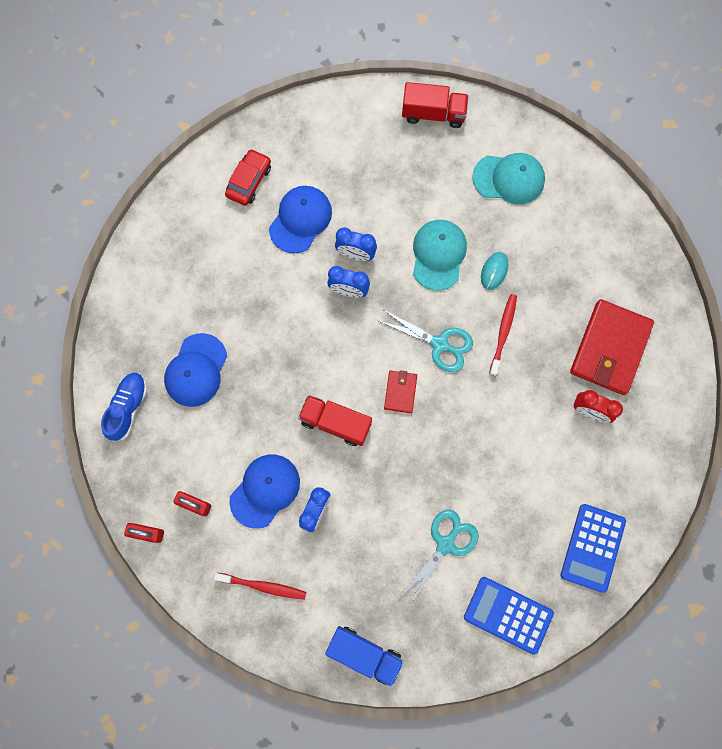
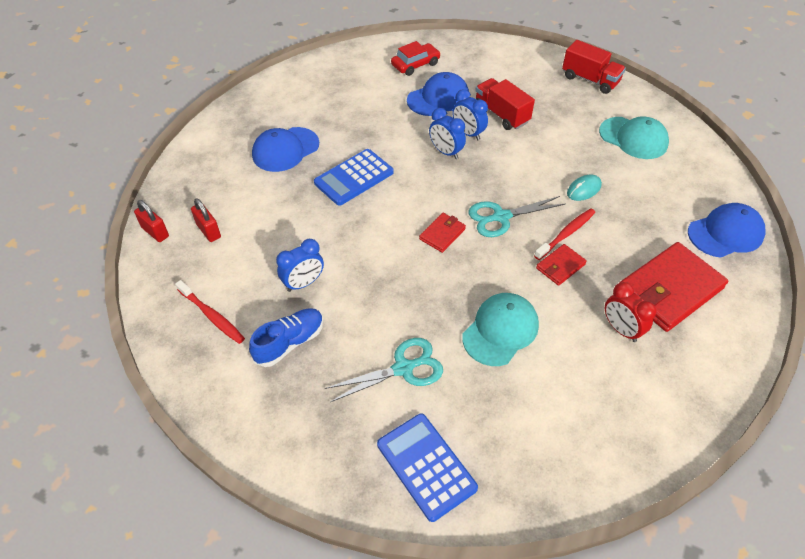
camera: 30 degrees right, 25 degrees down
(128, 408) = (215, 149): blue shoe -> blue shoe (289, 343)
(265, 490) = (272, 248): blue cap -> blue cap (725, 233)
(335, 423) = (369, 230): red truck -> red truck (501, 114)
(364, 654) = (256, 421): blue truck -> none
(438, 255) = (539, 160): turquoise cap -> turquoise cap (500, 330)
(439, 344) = (501, 217): turquoise scissors -> turquoise scissors turned 105 degrees clockwise
(515, 372) = (560, 266): none -> red wallet
(592, 548) = (559, 451): blue calculator -> blue calculator (354, 177)

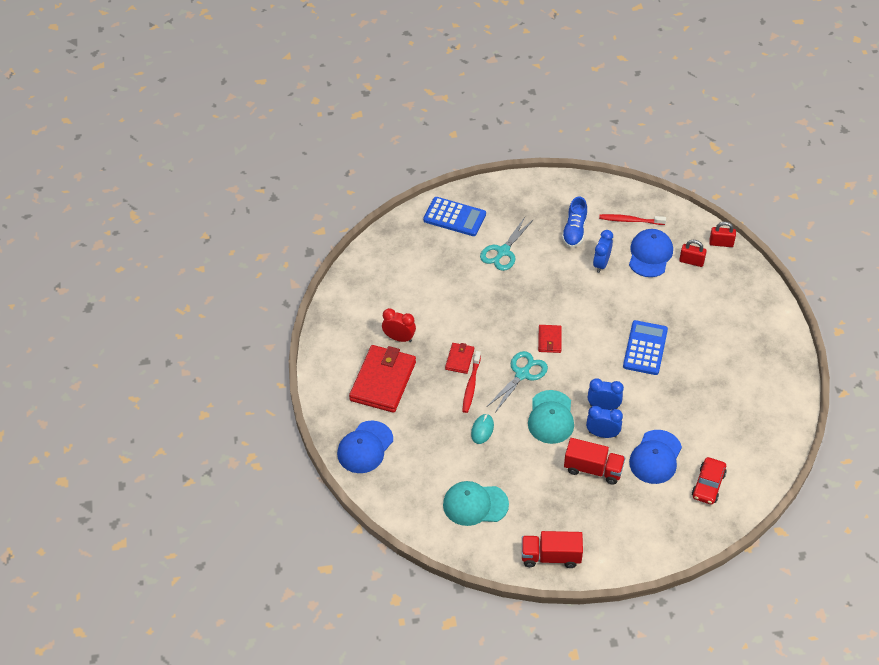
camera: 145 degrees right, 0 degrees up
(285, 149) = (714, 343): blue cap -> blue cap (650, 255)
(500, 330) = (467, 299): turquoise cap -> turquoise cap (551, 417)

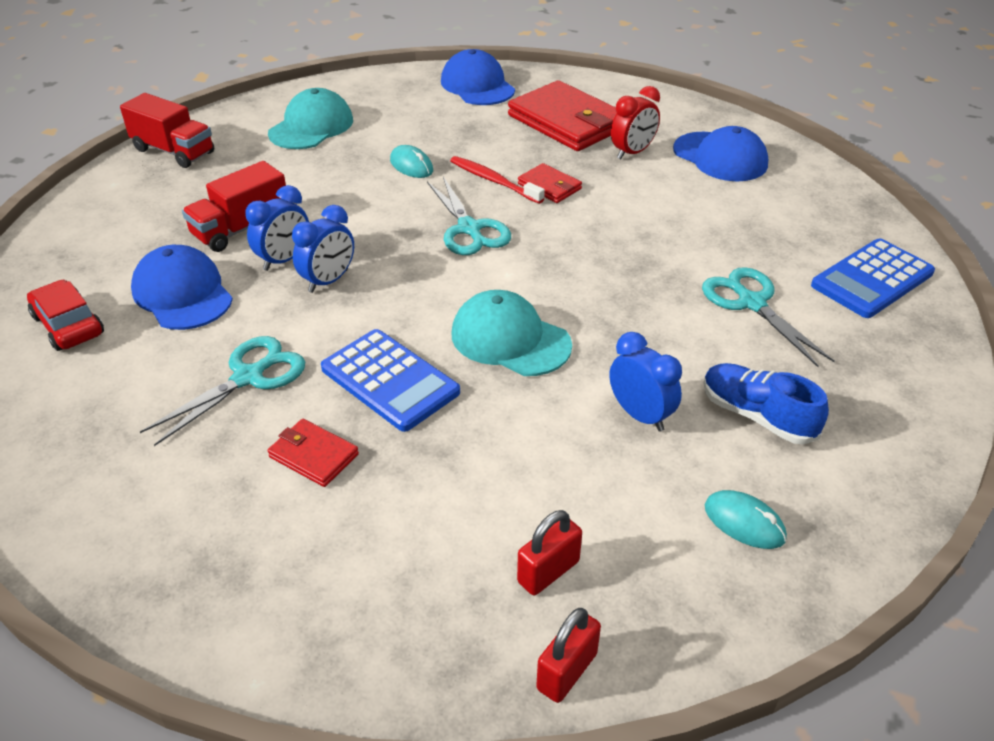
camera: 120 degrees right, 10 degrees down
(549, 340) = (509, 279): red wallet -> red wallet (313, 455)
(550, 556) = (174, 151): red truck -> red truck turned 90 degrees clockwise
(551, 417) = (366, 226): turquoise cap -> turquoise cap (510, 339)
(630, 220) = (744, 523): red toothbrush -> turquoise mouse
(650, 255) = (617, 505): blue cap -> blue cap (720, 157)
(681, 396) = (248, 377): none -> turquoise scissors

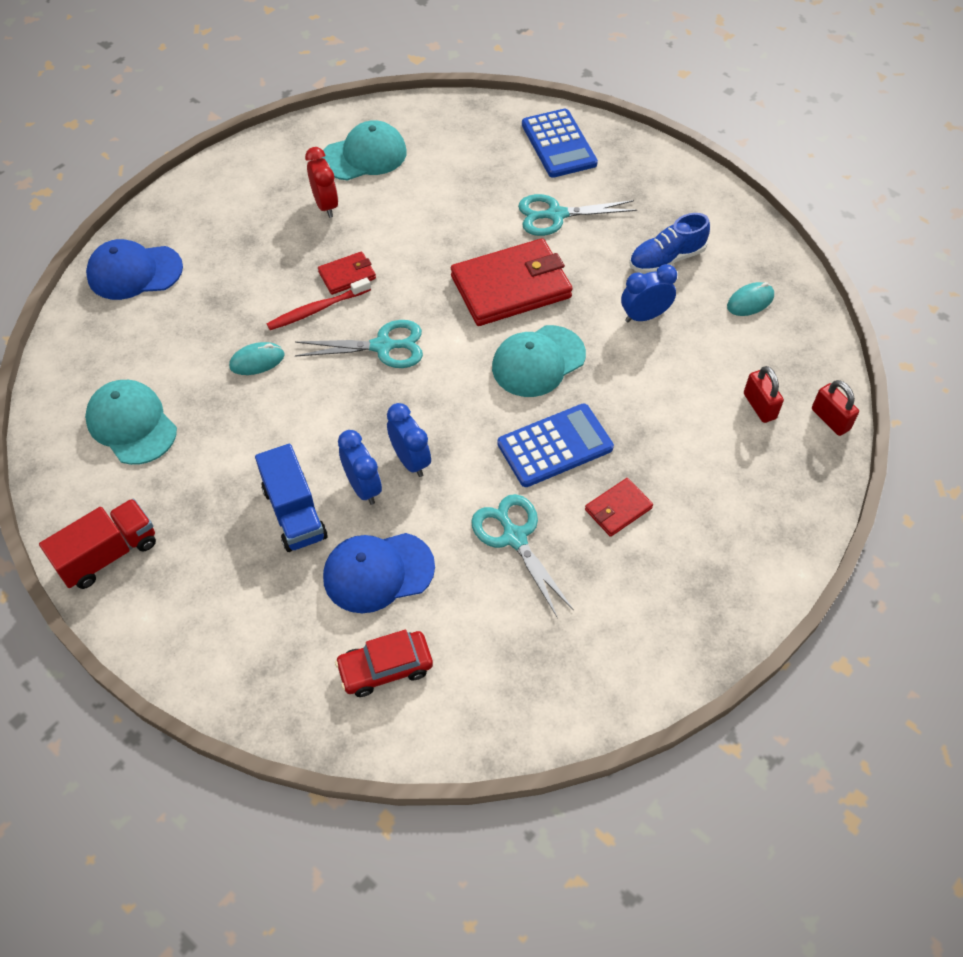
camera: 70 degrees left, 15 degrees up
(241, 228) = (294, 513): red truck -> blue truck
(567, 122) = (248, 229): red wallet -> red wallet (511, 287)
(720, 157) = (364, 155): blue cap -> turquoise cap

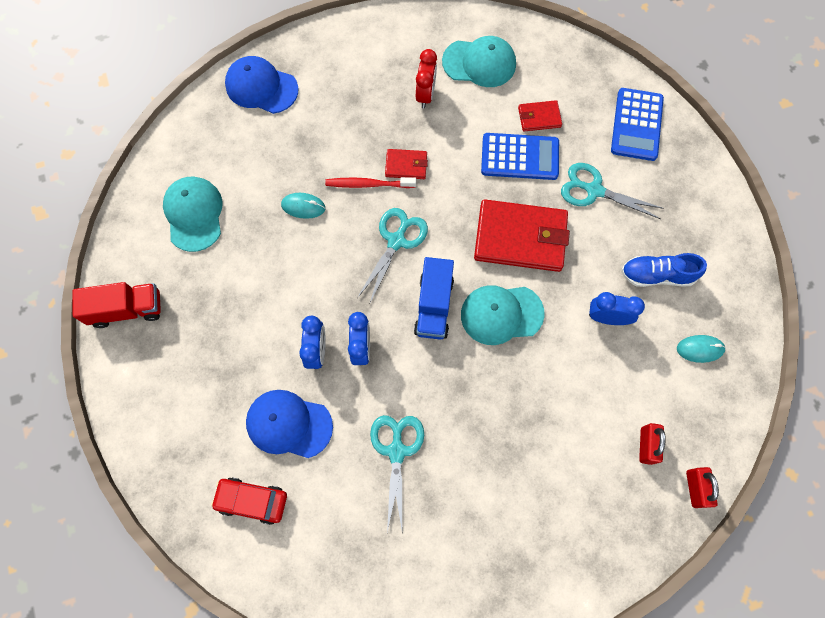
camera: 30 degrees right, 15 degrees up
(294, 513) = (260, 345): blue truck -> blue truck (434, 306)
(383, 346) = (396, 241): turquoise scissors -> turquoise scissors turned 90 degrees counterclockwise
(555, 446) = (470, 393): blue calculator -> blue calculator (519, 157)
(618, 509) = (484, 471): red wallet -> red wallet (539, 117)

